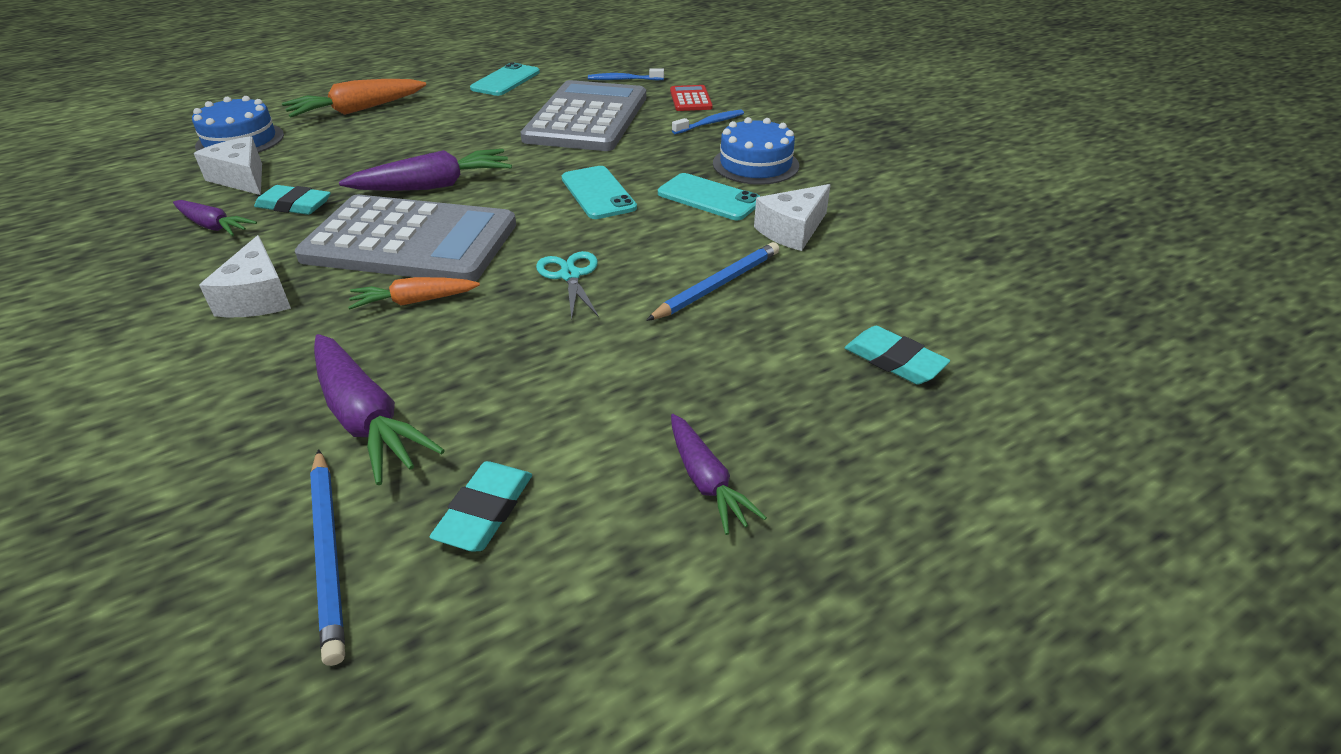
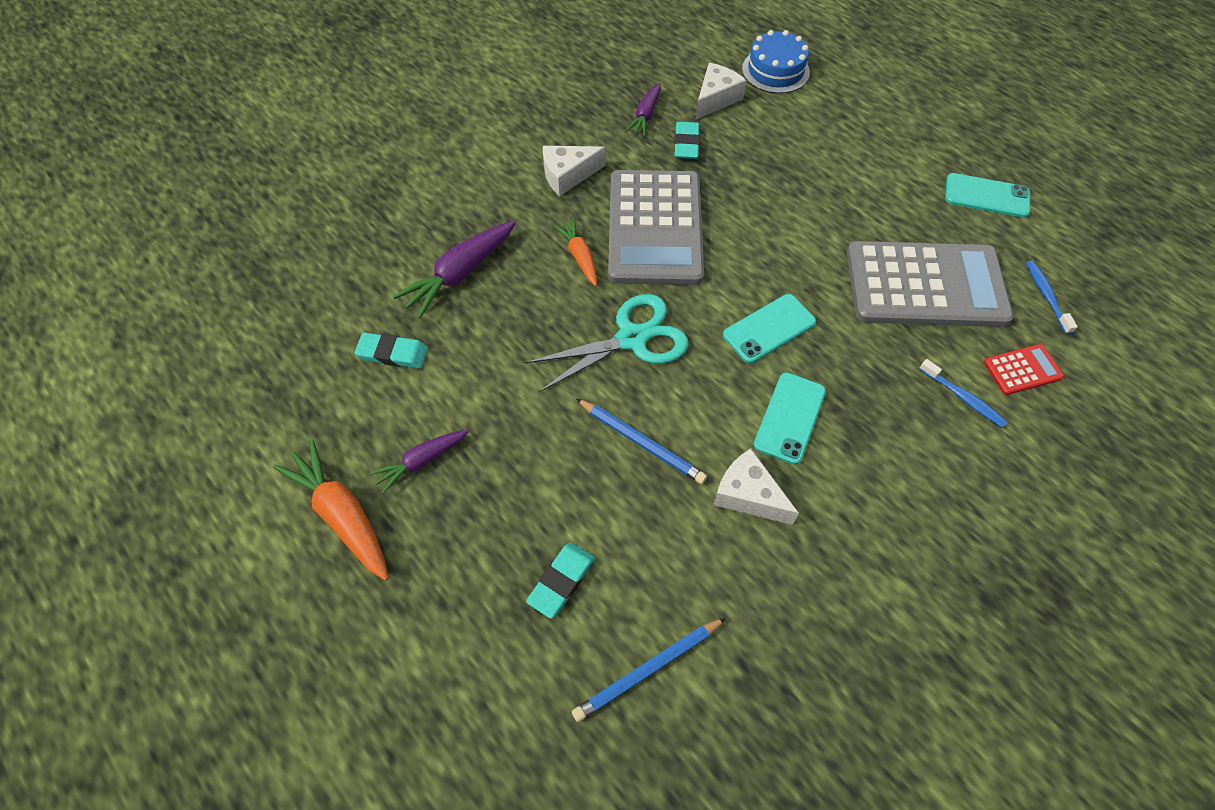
camera: 80 degrees right, 20 degrees up
(328, 553) = (362, 296): blue pencil -> blue pencil (648, 669)
(357, 110) = (862, 115): orange carrot -> orange carrot (342, 515)
(434, 186) = (743, 213): purple carrot -> none
(570, 275) = (632, 338): turquoise scissors -> turquoise scissors, size x1.74
(755, 164) = (877, 452): blue cake -> none

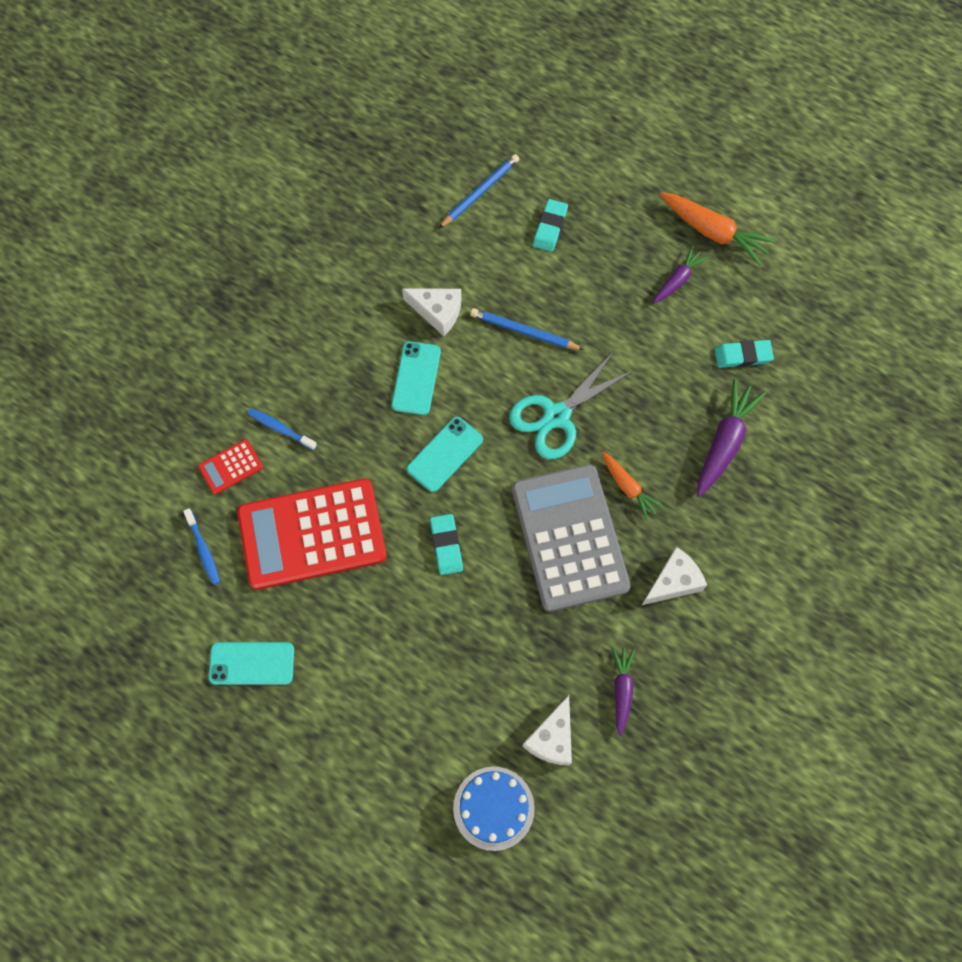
camera: 165 degrees right, 10 degrees up
(686, 144) = (567, 658): turquoise eraser -> turquoise eraser (446, 545)
(925, 285) = (312, 534): grey calculator -> red calculator

